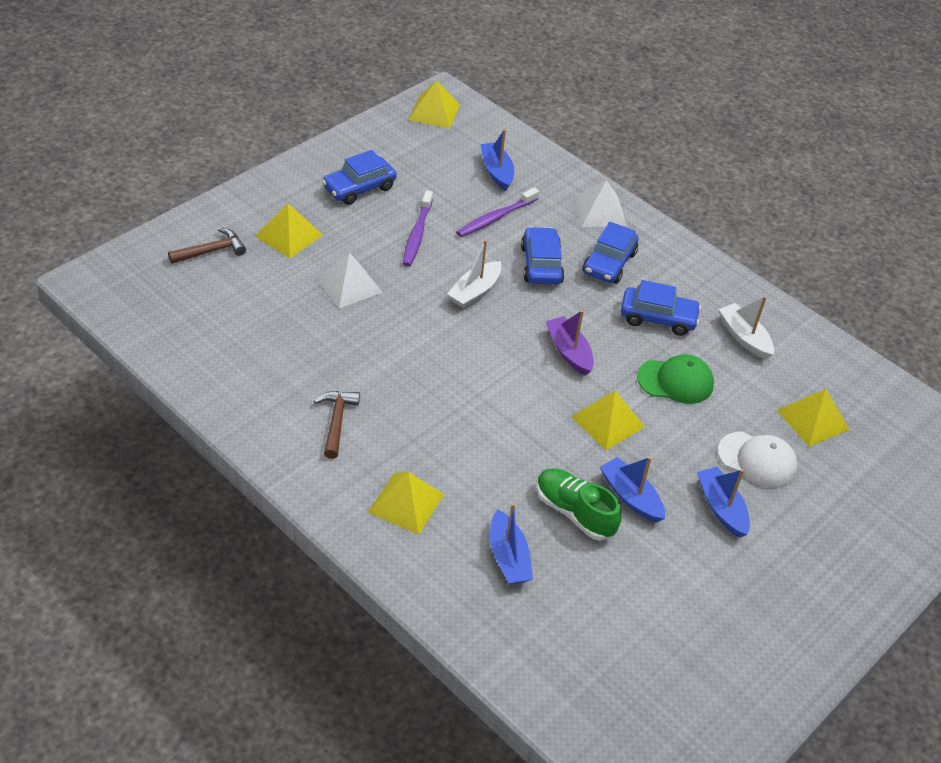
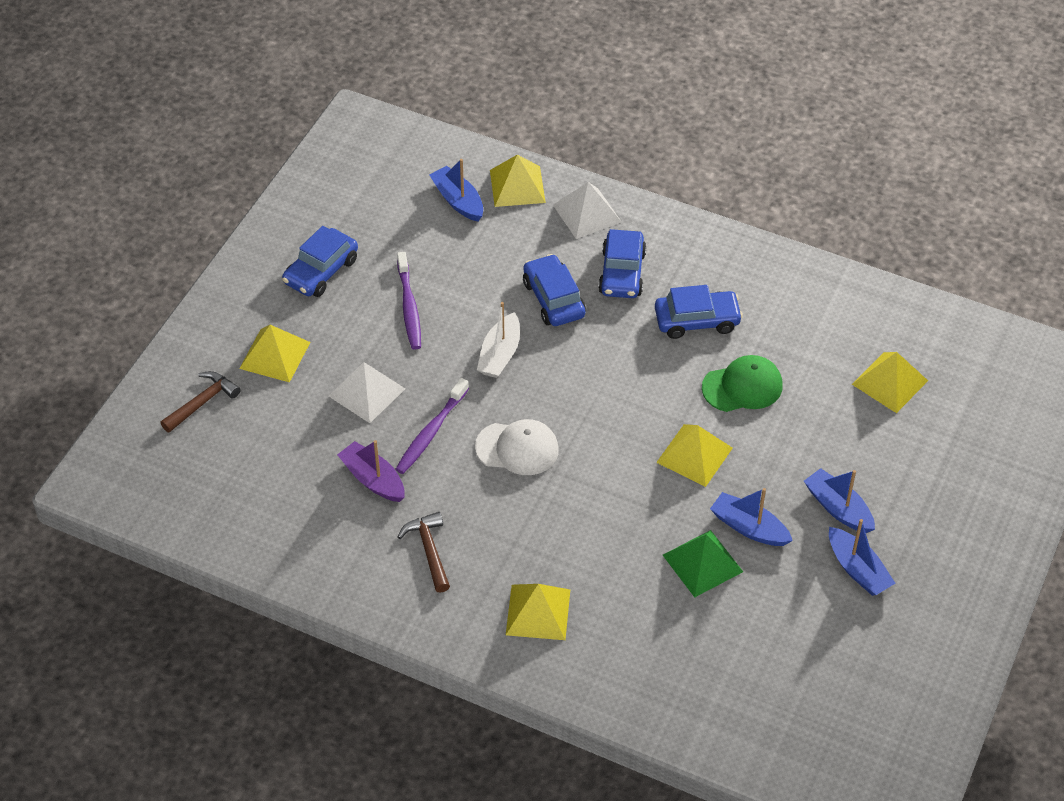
camera: 15 degrees left, 5 degrees up
(434, 112) = (356, 146): yellow pyramid -> yellow pyramid (517, 186)
(495, 218) = (482, 258): purple toothbrush -> purple toothbrush (431, 432)
(508, 557) = (660, 632): blue boat -> blue boat (857, 569)
(569, 352) = (624, 391): purple boat -> purple boat (373, 479)
(574, 512) = (702, 563): green shoe -> green pyramid
(744, 337) = (790, 313): white boat -> none
(757, 460) = (853, 445): white cap -> white cap (517, 448)

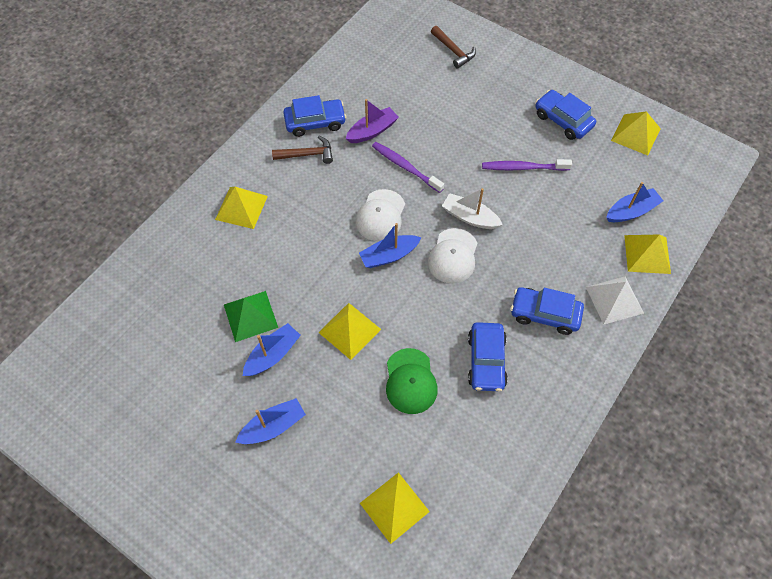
camera: 100 degrees right, 10 degrees up
(275, 355) = (488, 89): yellow pyramid -> yellow pyramid (635, 134)
(367, 392) = (447, 135): white pyramid -> none
(554, 299) = (521, 261): blue car -> blue car (315, 122)
(563, 365) = (453, 256): none -> white cap
(857, 569) = (212, 426): blue boat -> blue boat (389, 255)

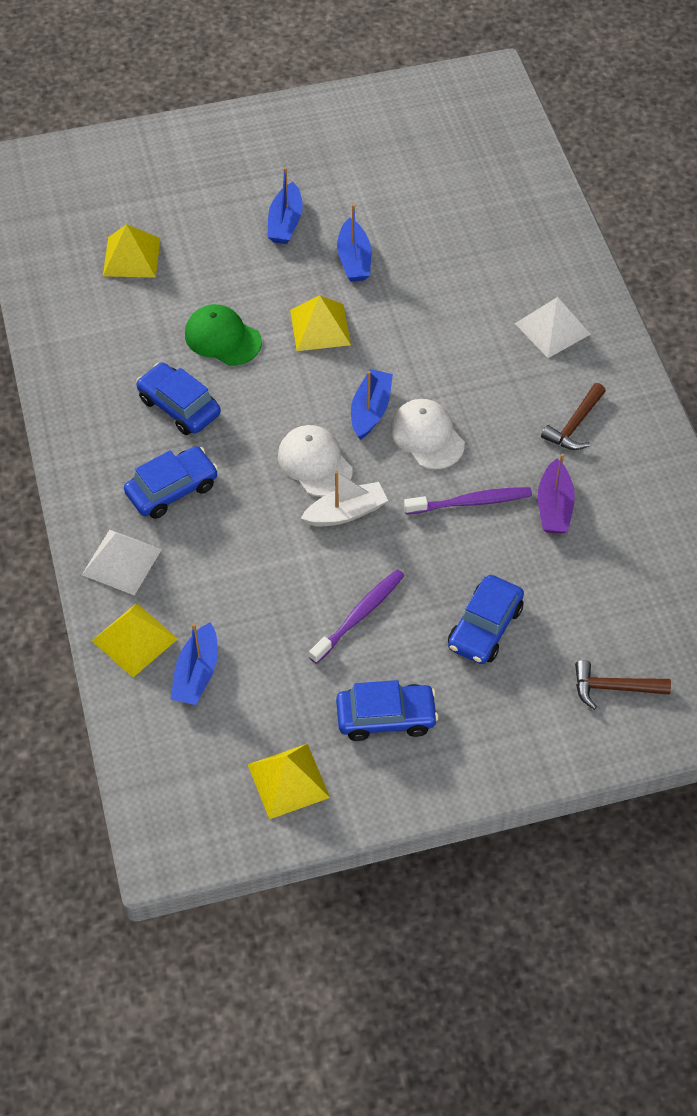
camera: 130 degrees right, 5 degrees down
(241, 207) = (552, 328): yellow pyramid -> white pyramid
(250, 316) = (412, 266): green pyramid -> none
(315, 122) = (618, 461): blue car -> blue car (484, 627)

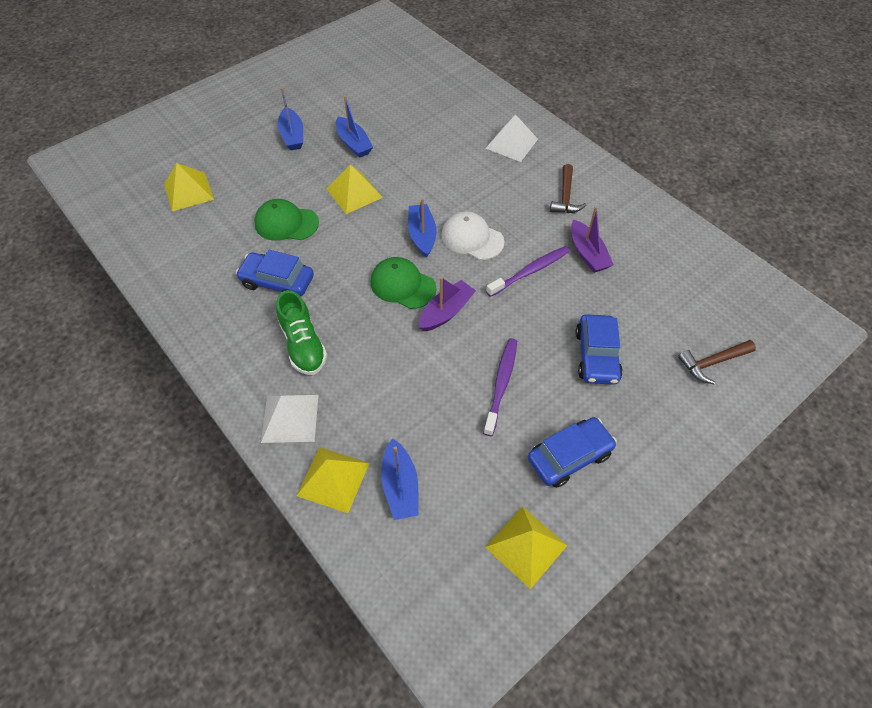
camera: 25 degrees left, 0 degrees up
(172, 489) = (303, 345): blue car -> green shoe
(315, 463) = (402, 285): white cap -> green cap
(346, 512) = (446, 312): white boat -> purple boat

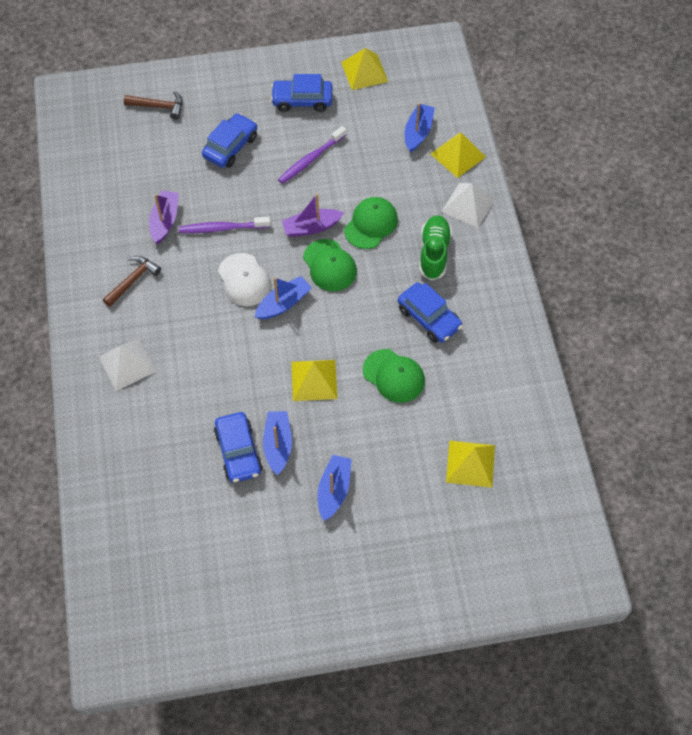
camera: 150 degrees left, 5 degrees up
(381, 129) = (238, 452): none -> blue car
(387, 344) = (371, 224): none -> green cap
(422, 235) = (283, 303): blue boat -> blue boat turned 150 degrees counterclockwise

